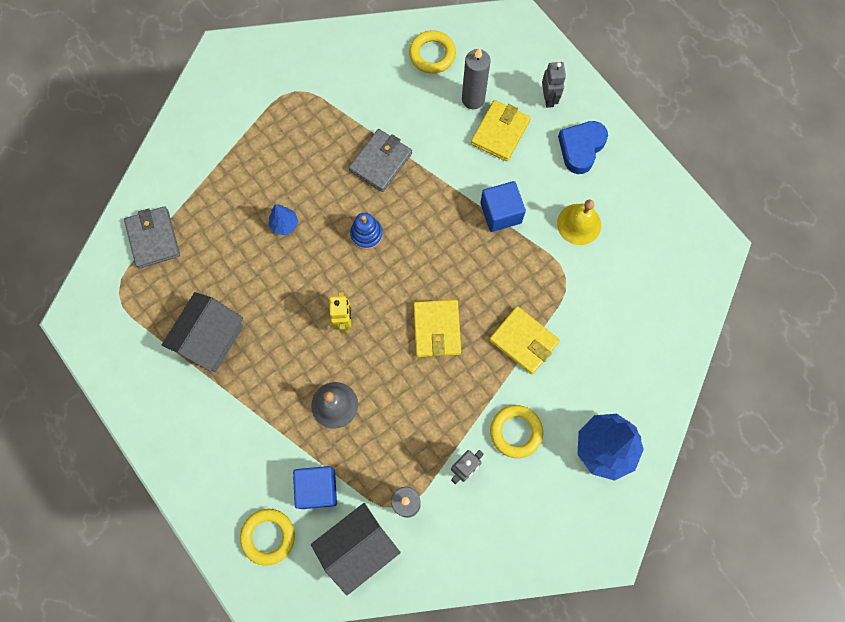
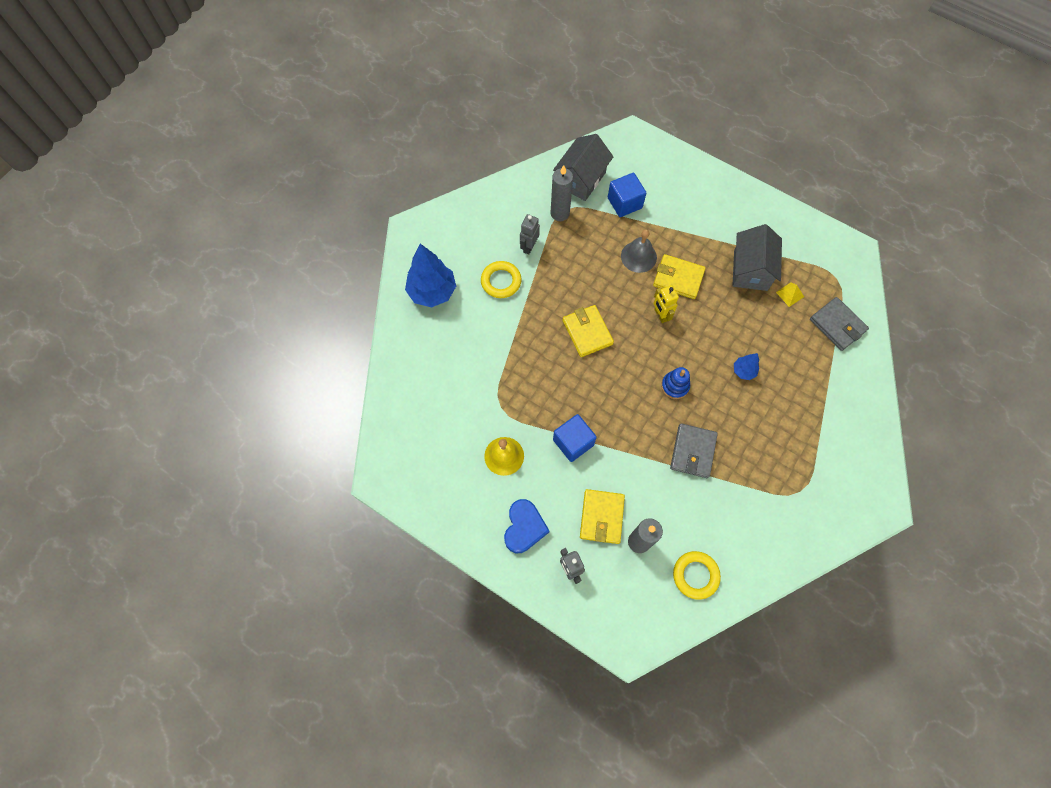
camera: 160 degrees right, 5 degrees down
(183, 293) = (790, 294): none -> yellow pyramid
(268, 536) = (643, 166): yellow ring -> none
(524, 341) = (517, 346): yellow wallet -> yellow wallet (678, 278)

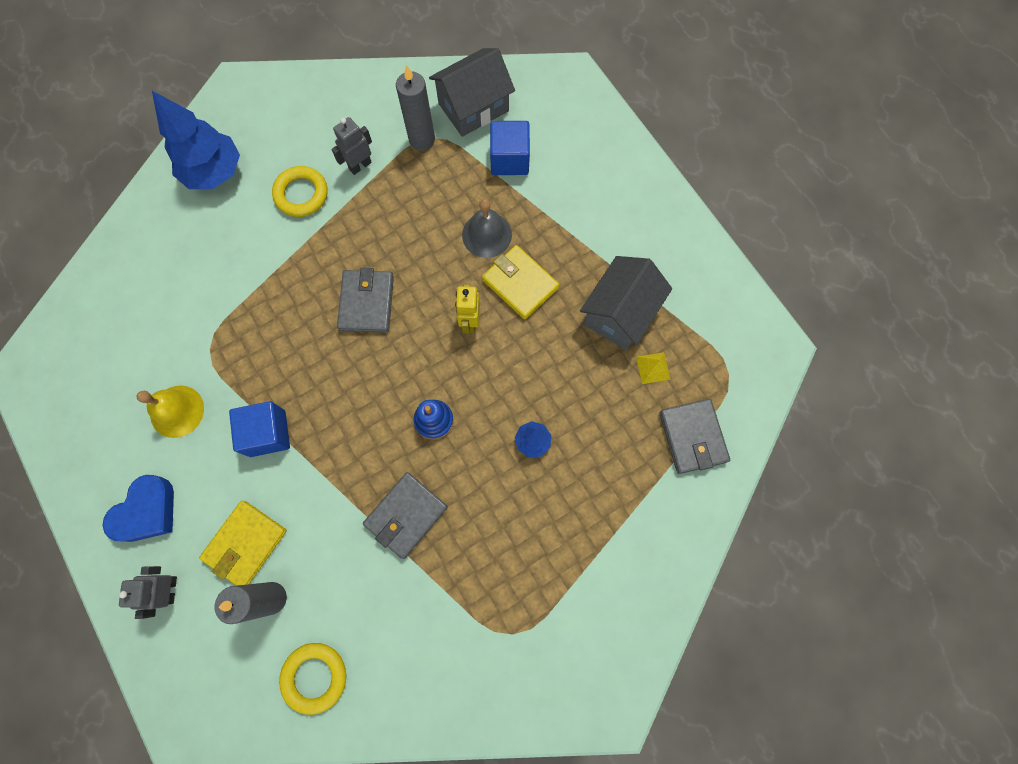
camera: 25 degrees right, 5 degrees up
(587, 332) = (366, 303): yellow wallet -> grey wallet

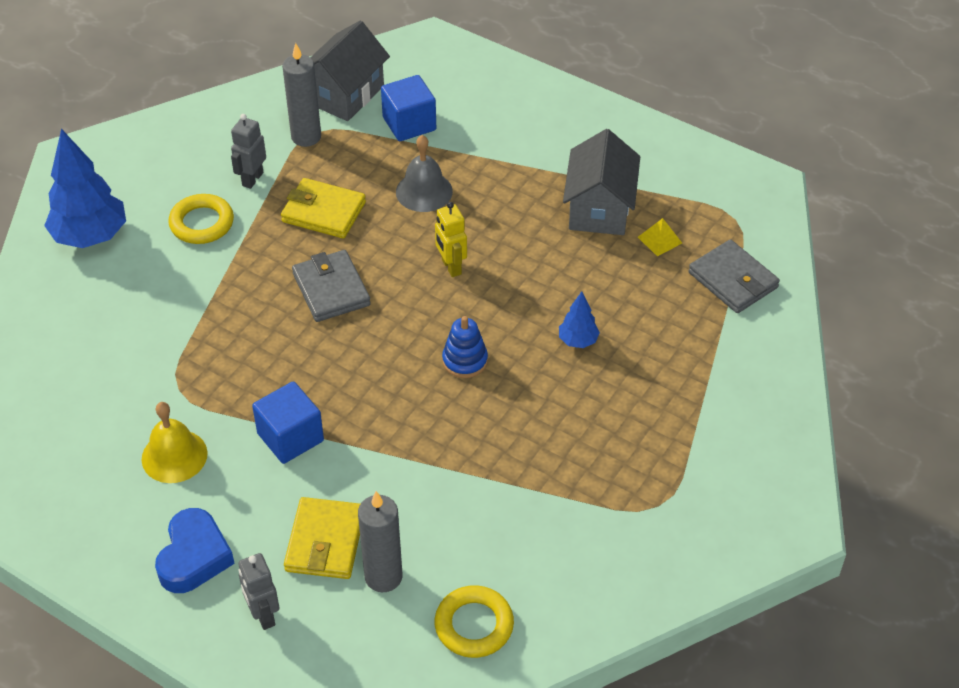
camera: 25 degrees left, 25 degrees down
(406, 515) = (485, 450): grey wallet -> none
(520, 284) = (484, 219): yellow wallet -> yellow wallet (323, 212)

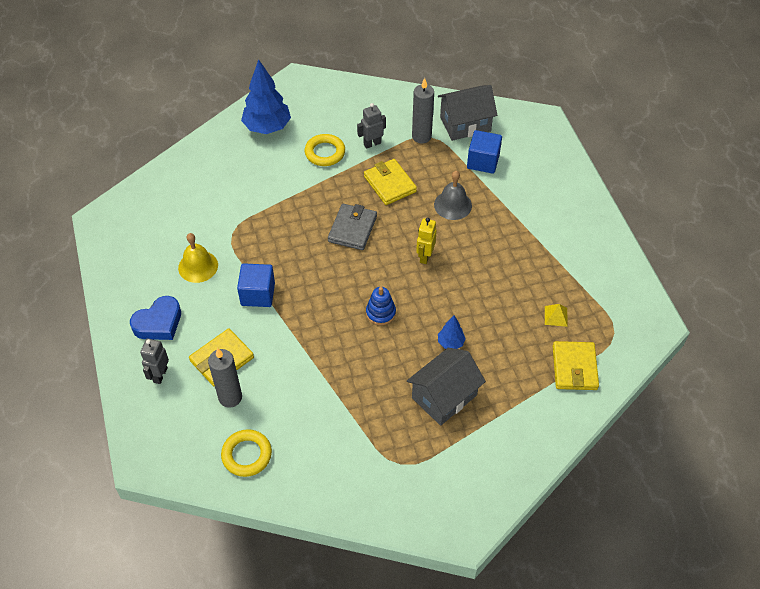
camera: 40 degrees right, 5 degrees up
(599, 208) = (539, 275): grey house -> grey house (444, 396)
(733, 280) = (574, 368): grey wallet -> yellow wallet

